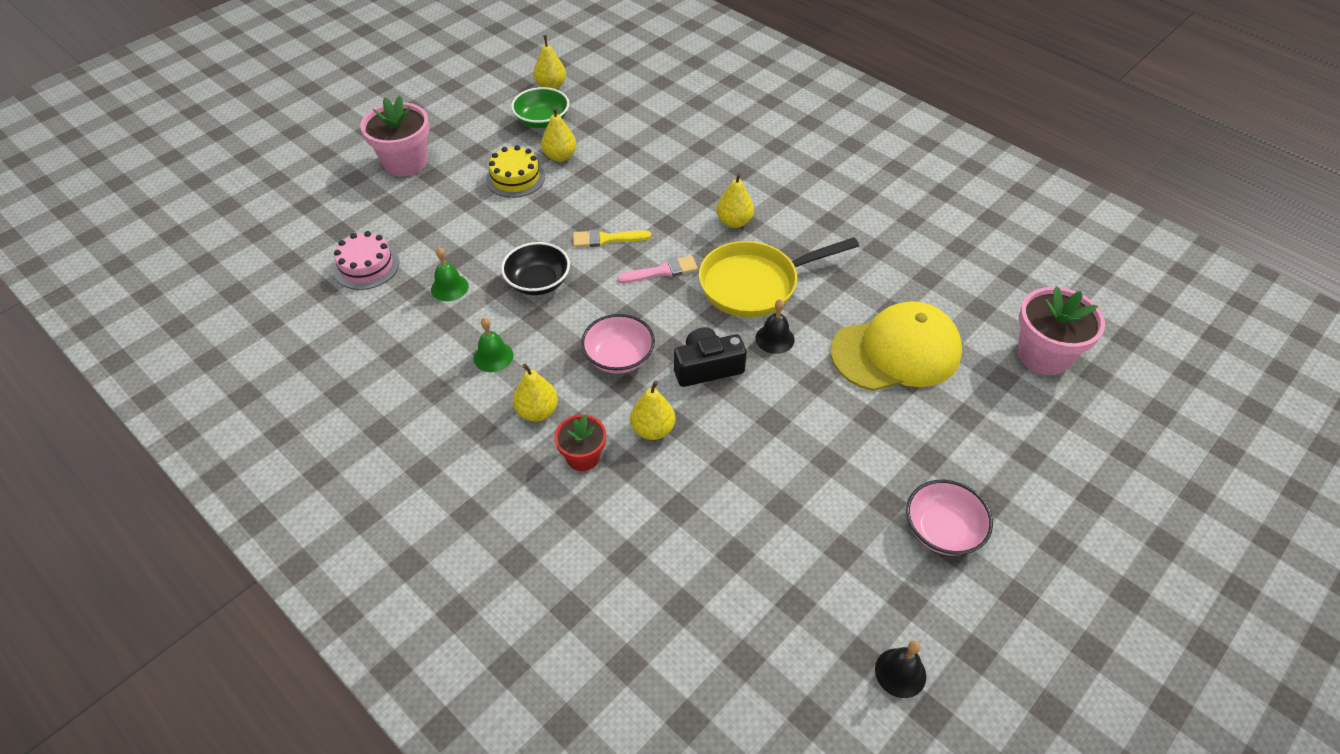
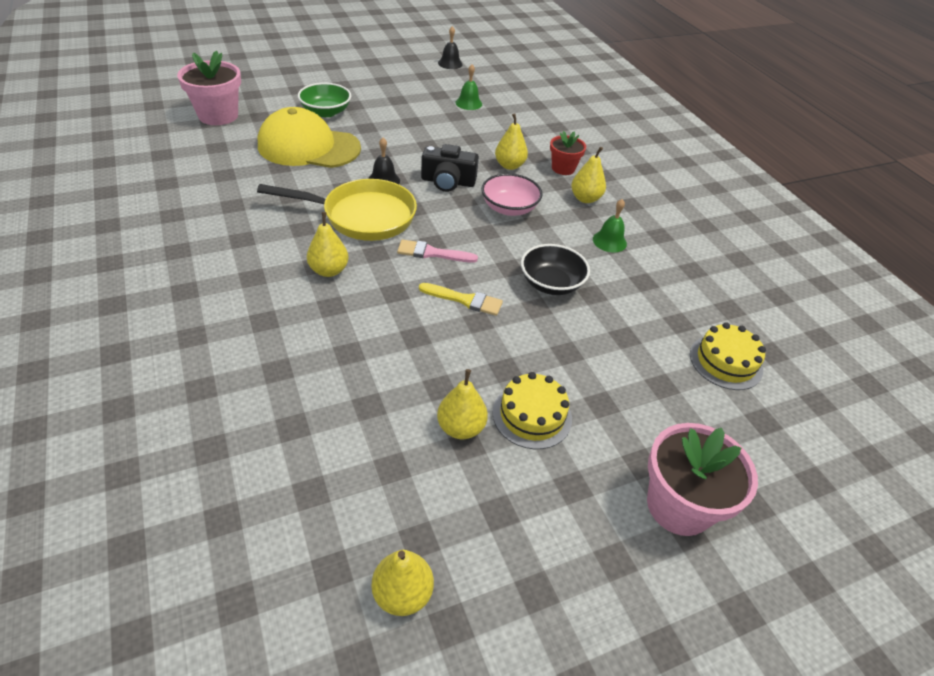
camera: 160 degrees left, 5 degrees down
(366, 266) = (725, 362): pink cake -> yellow cake
(449, 287) = (638, 309): green bell -> green bell (468, 103)
(542, 121) = (455, 508): green bowl -> green bowl (326, 112)
(942, 530) = (380, 85): pink bowl -> none

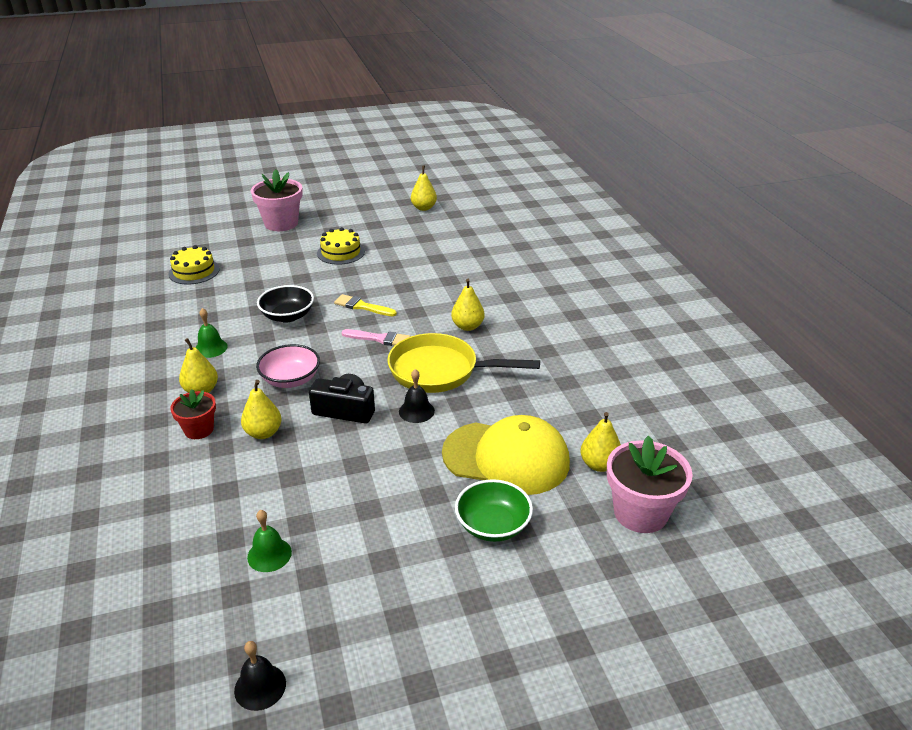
camera: 170 degrees left, 10 degrees down
(461, 428) = (384, 249): yellow pear -> yellow pear (599, 465)

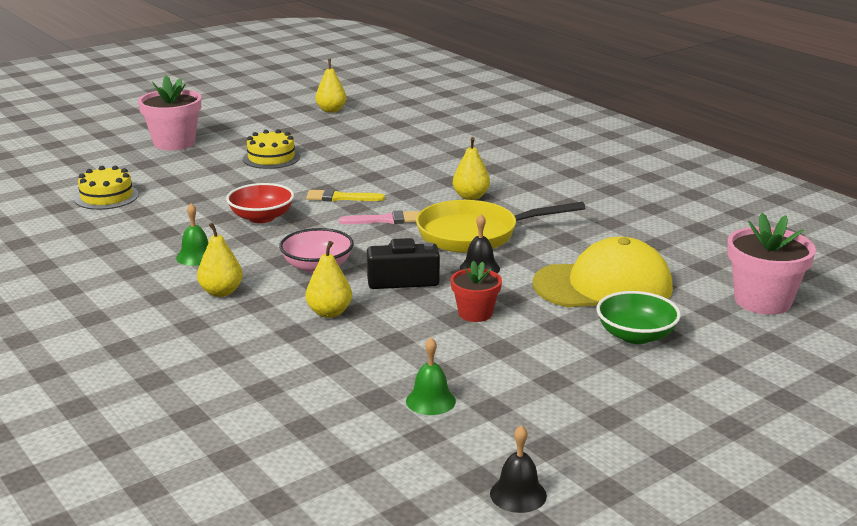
camera: 20 degrees left, 10 degrees down
(199, 430) = (251, 323): red flower pot -> red flower pot (475, 313)
(287, 316) = (261, 217): black bowl -> red bowl
(599, 465) = (695, 275): yellow pear -> none

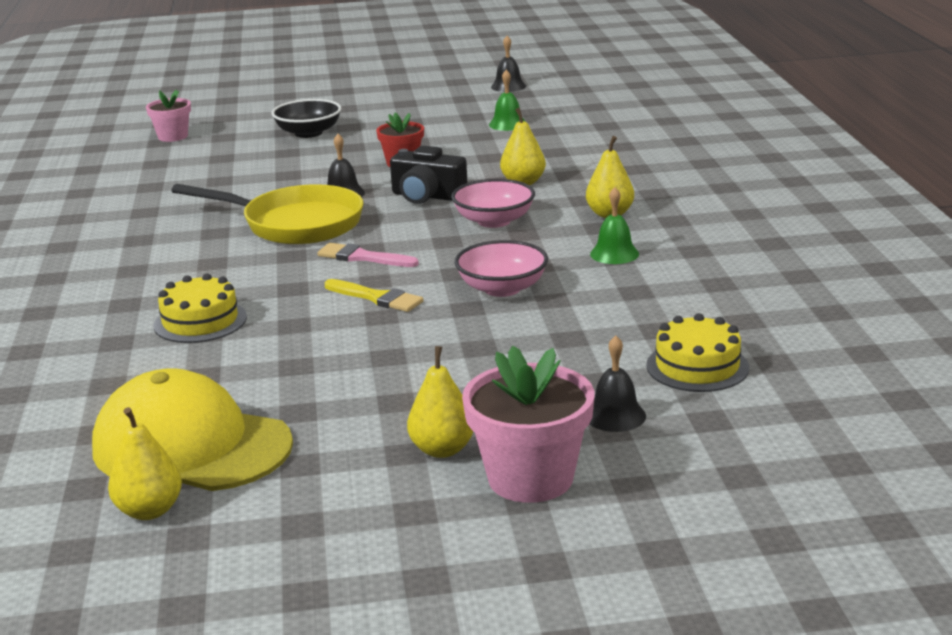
camera: 150 degrees left, 0 degrees up
(145, 169) = (615, 415): none -> black bell
(261, 217) = (502, 288): red bowl -> pink bowl
(271, 158) = (394, 394): yellow cake -> yellow cake (200, 321)
(471, 197) = (224, 268): yellow pear -> yellow pear (442, 449)
(603, 286) = (266, 164): yellow cap -> yellow cap (191, 446)
(636, 335) = (308, 133): green bowl -> black bowl
(762, 301) = (173, 136): pink flower pot -> pink flower pot, size x0.60

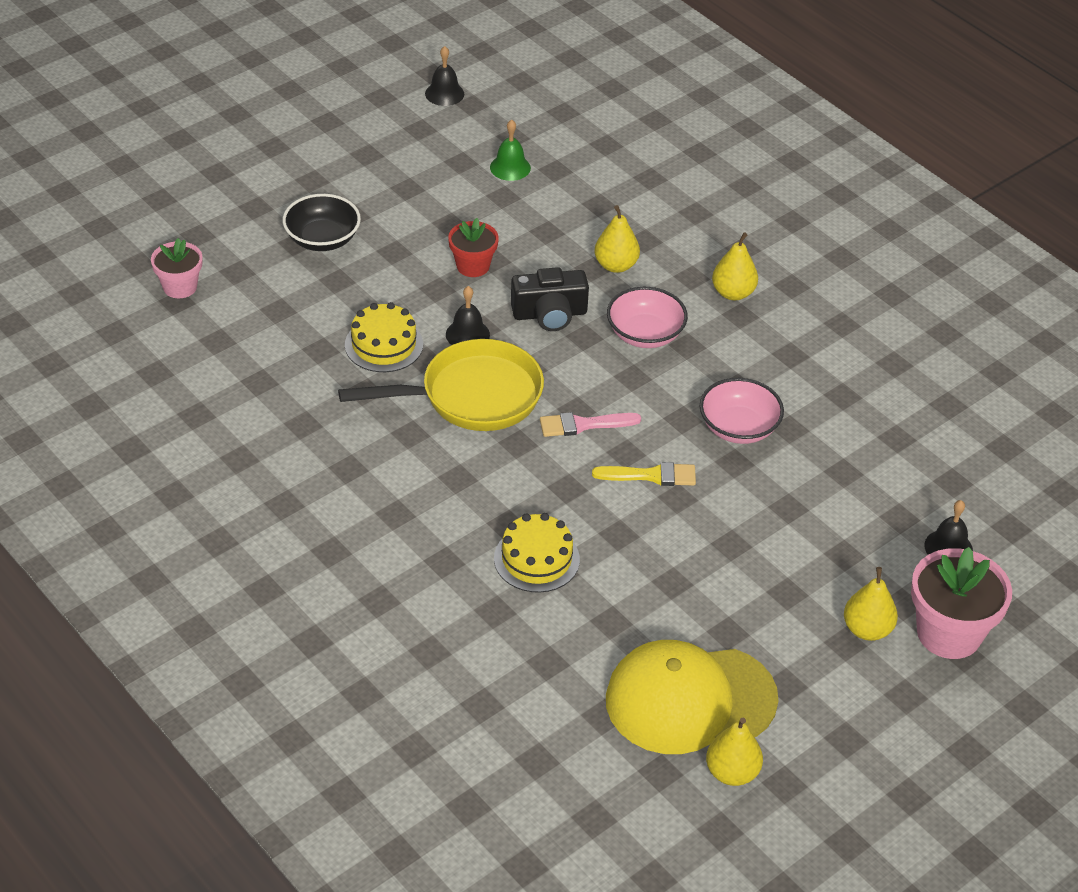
camera: 35 degrees left, 20 degrees up
(614, 254) = (784, 350): green bell -> none
(697, 366) = (958, 472): yellow cake -> yellow cake (384, 344)

